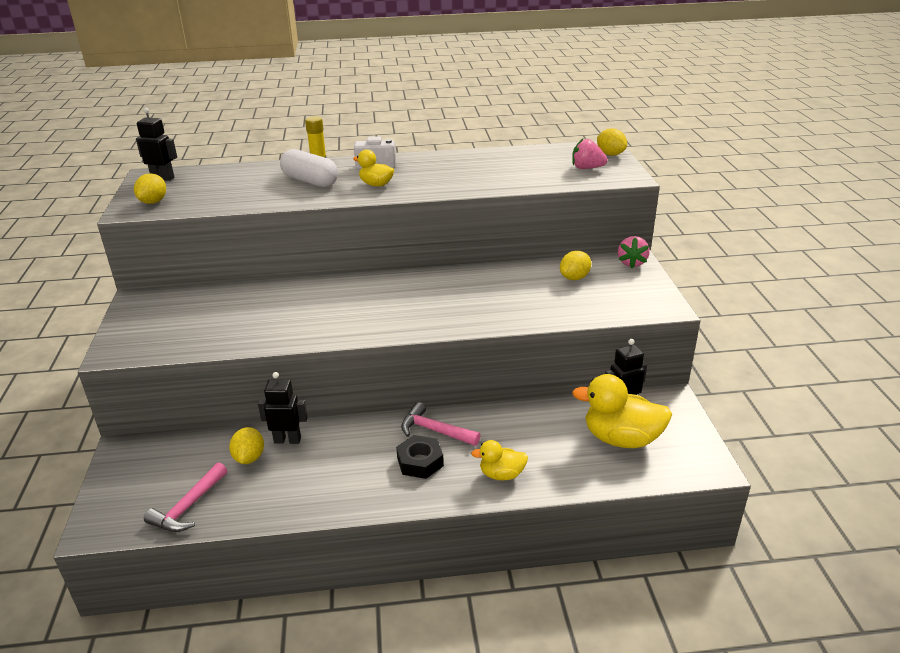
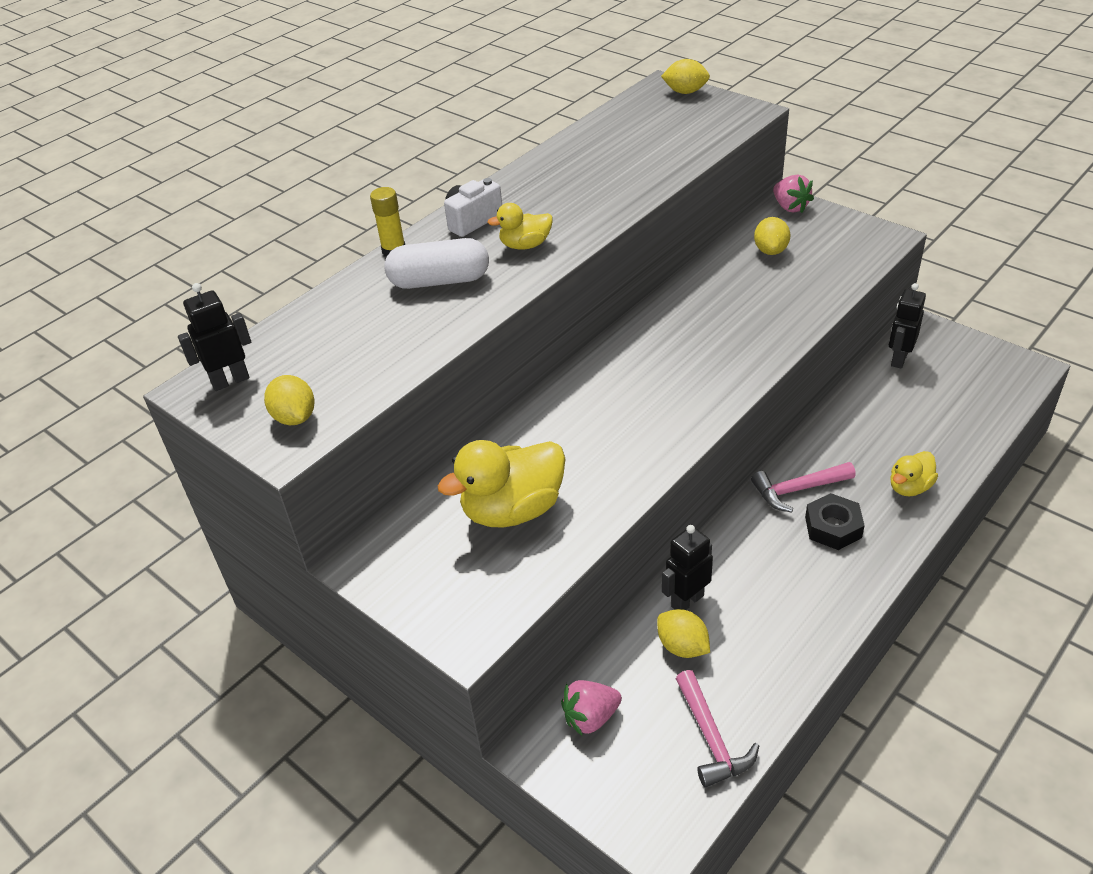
camera: 40 degrees left, 10 degrees up
(587, 168) = (694, 119): pink strawberry -> pink strawberry (591, 717)
(621, 439) = (941, 389): yellow duck -> yellow duck (513, 510)

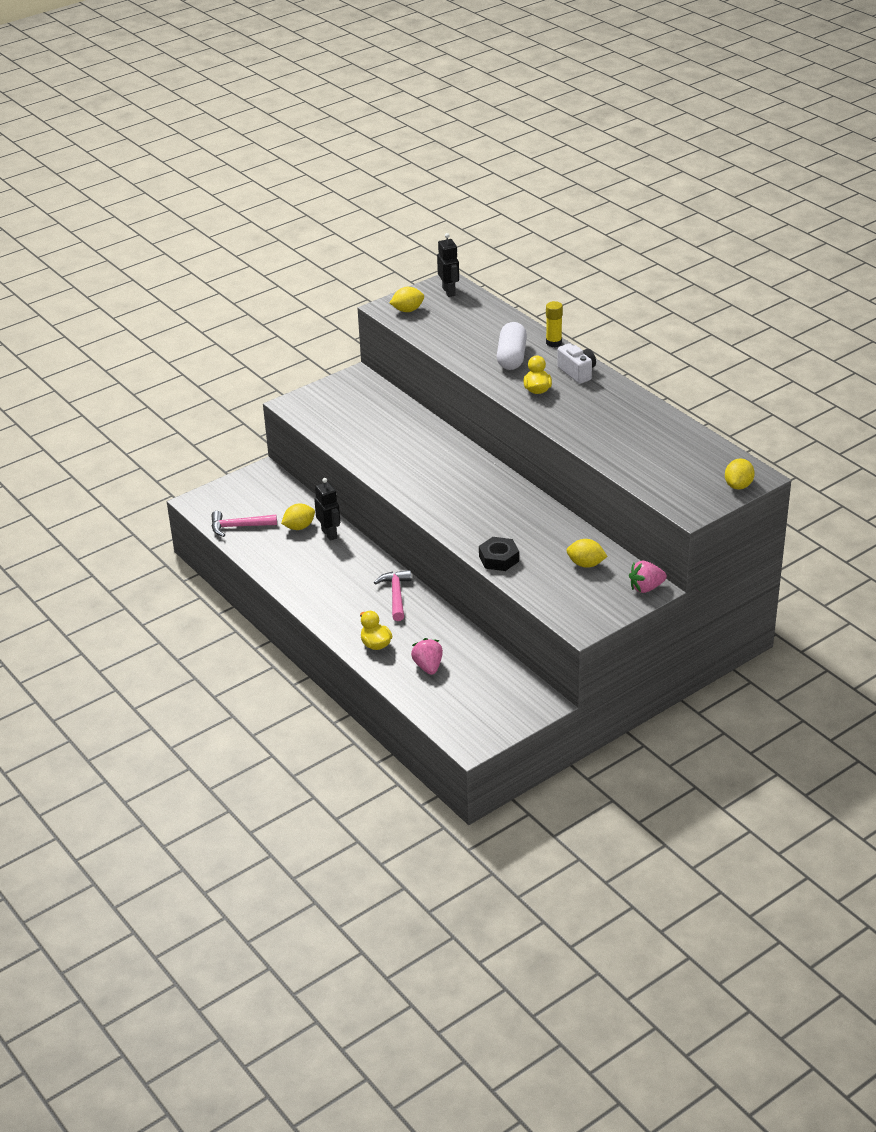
camera: 100 degrees right, 5 degrees down
(513, 510) = (370, 424): yellow duck -> none
(591, 717) = (272, 490): pink strawberry -> pink strawberry (428, 666)
(833, 527) = (357, 602): black nut -> black nut (499, 558)
(898, 359) = (510, 678): black robot -> none

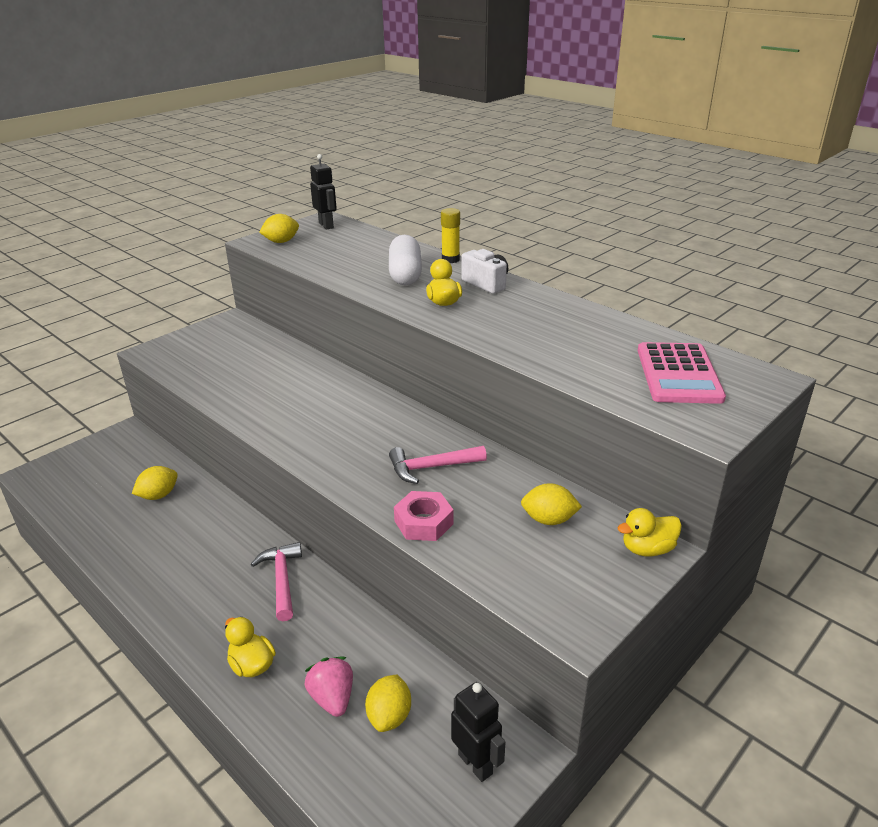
camera: 10 degrees left, 5 degrees down
(238, 527) = (80, 501): pink hammer -> pink hammer (431, 467)
(329, 534) = (196, 501): black robot -> black robot (475, 764)
(499, 558) = (423, 522): black nut -> pink nut
(646, 588) = (647, 549): pink strawberry -> yellow duck
(692, 468) = (678, 374): none -> pink calculator
(738, 485) = (753, 391): yellow lemon -> yellow lemon (389, 716)

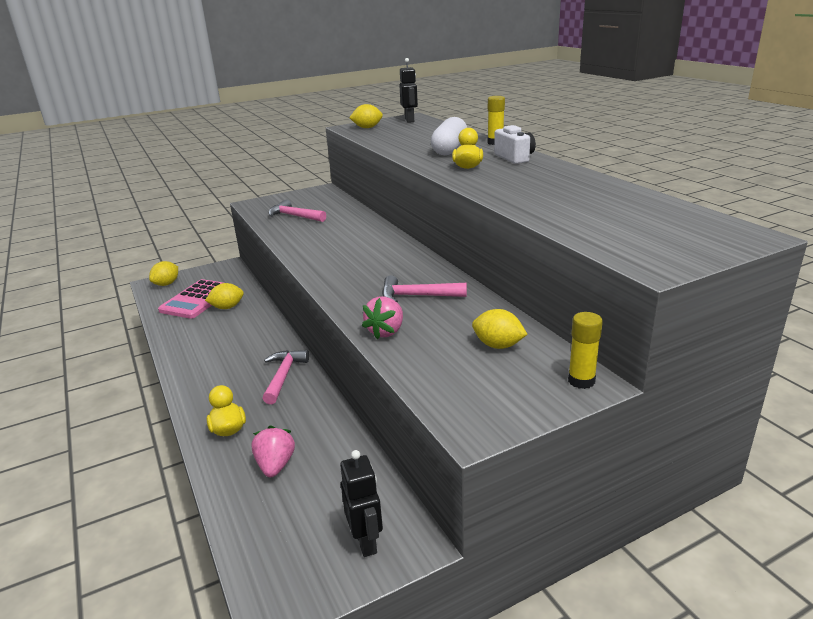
camera: 20 degrees right, 5 degrees down
(219, 366) = (294, 216): none -> pink hammer
(389, 716) = (313, 488): yellow lemon -> yellow lemon (166, 284)
(423, 522) = (386, 331): pink nut -> pink strawberry
(647, 549) = (581, 381): yellow duck -> yellow glue stick
(678, 374) = (654, 225): pink calculator -> pink calculator (197, 300)

